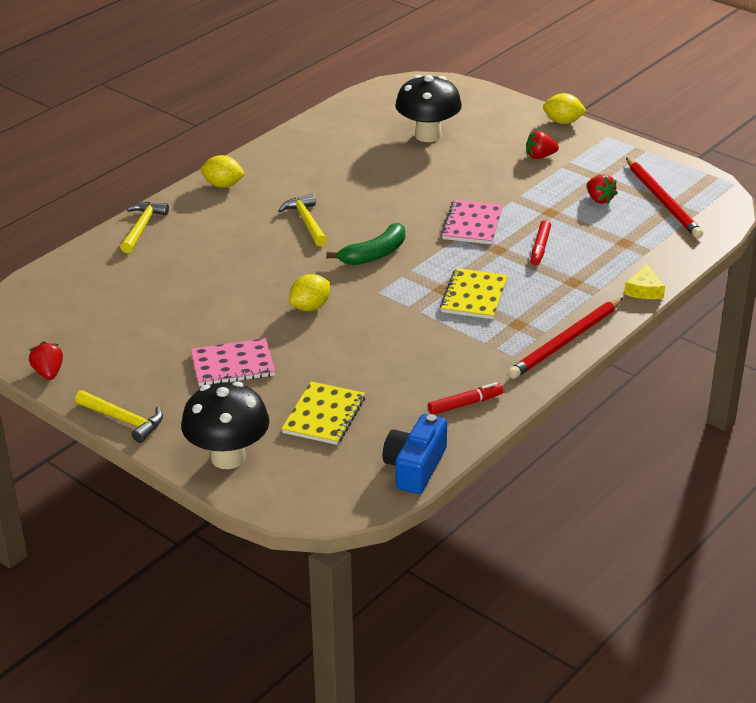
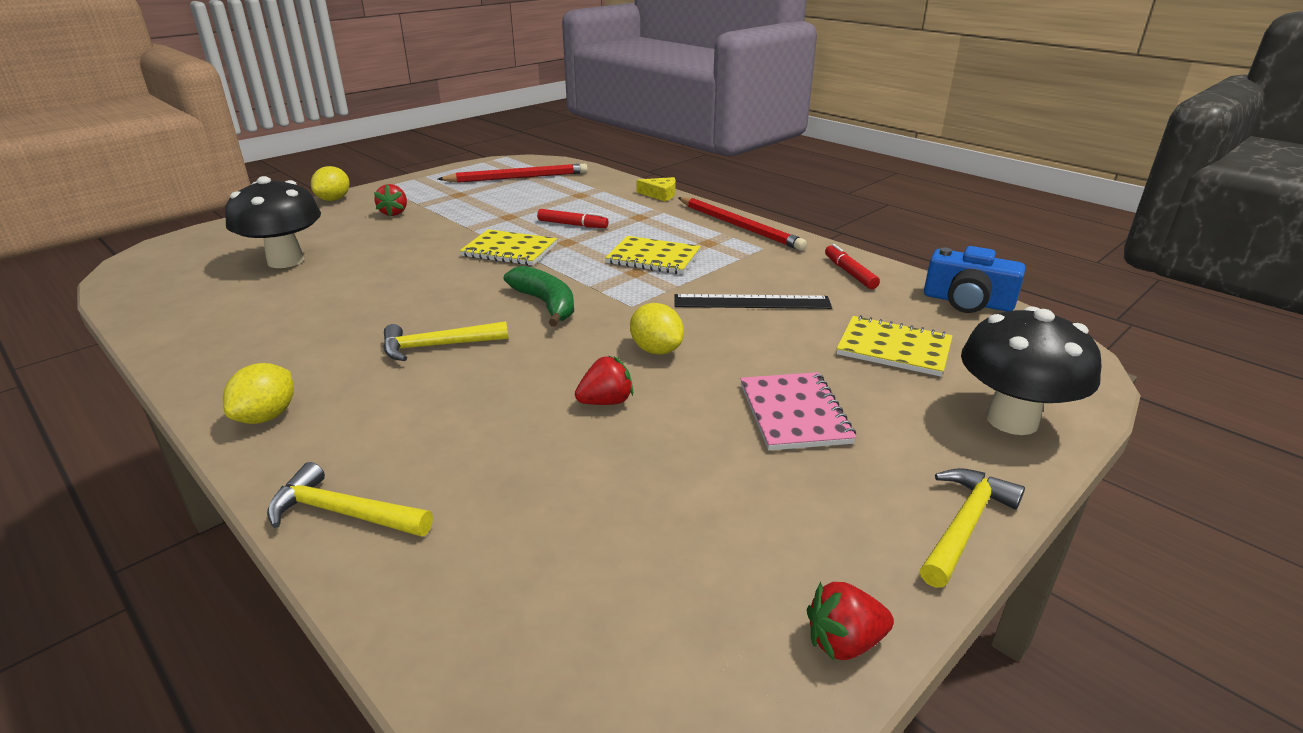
camera: 85 degrees left, 5 degrees down
(395, 348) = (751, 302): none -> black ruler
(472, 224) = (509, 250): pink notebook -> yellow notebook
(599, 199) = (498, 197): red strawberry -> red strawberry (606, 402)

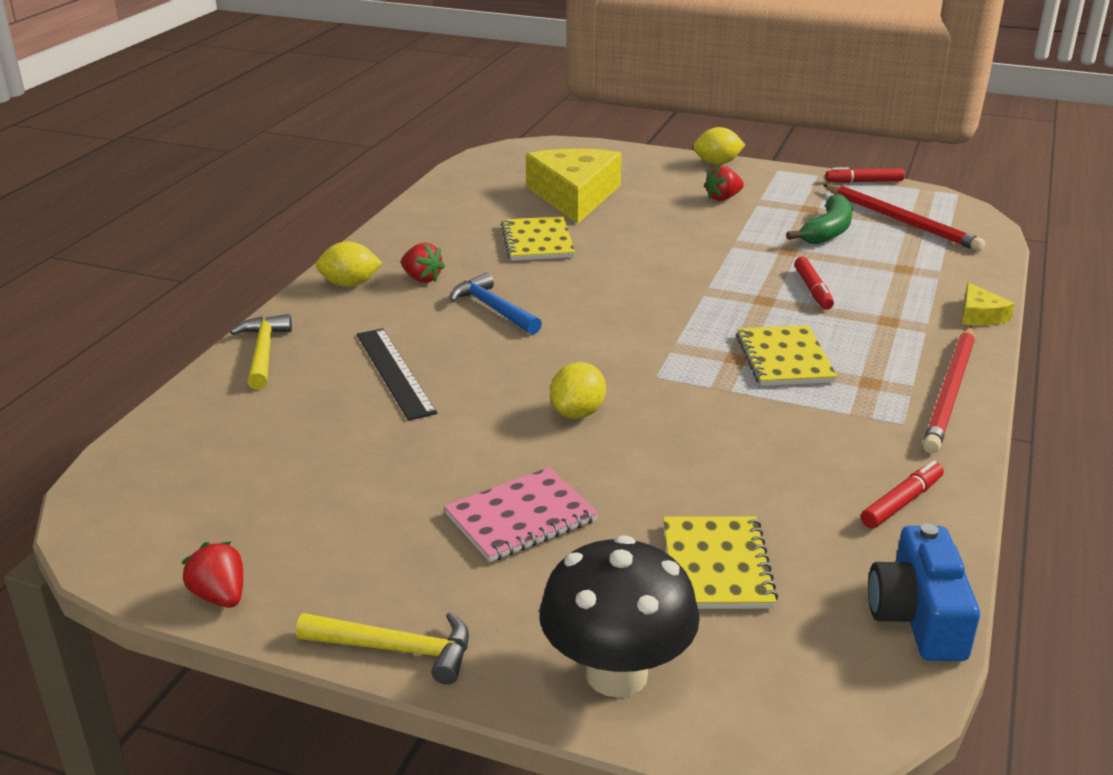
camera: 65 degrees right, 0 degrees up
(285, 261) = (574, 196): black mushroom -> yellow cheese
(438, 346) = (493, 309): yellow hammer -> blue hammer
(447, 171) = (864, 182): none -> red marker
(509, 250) = (708, 278): yellow notebook -> yellow notebook (537, 241)
(546, 304) = (613, 332): green banana -> green banana (827, 231)
(606, 402) = (466, 411): red strawberry -> red strawberry (422, 279)
(751, 302) = (739, 445): black ruler -> black ruler (395, 372)

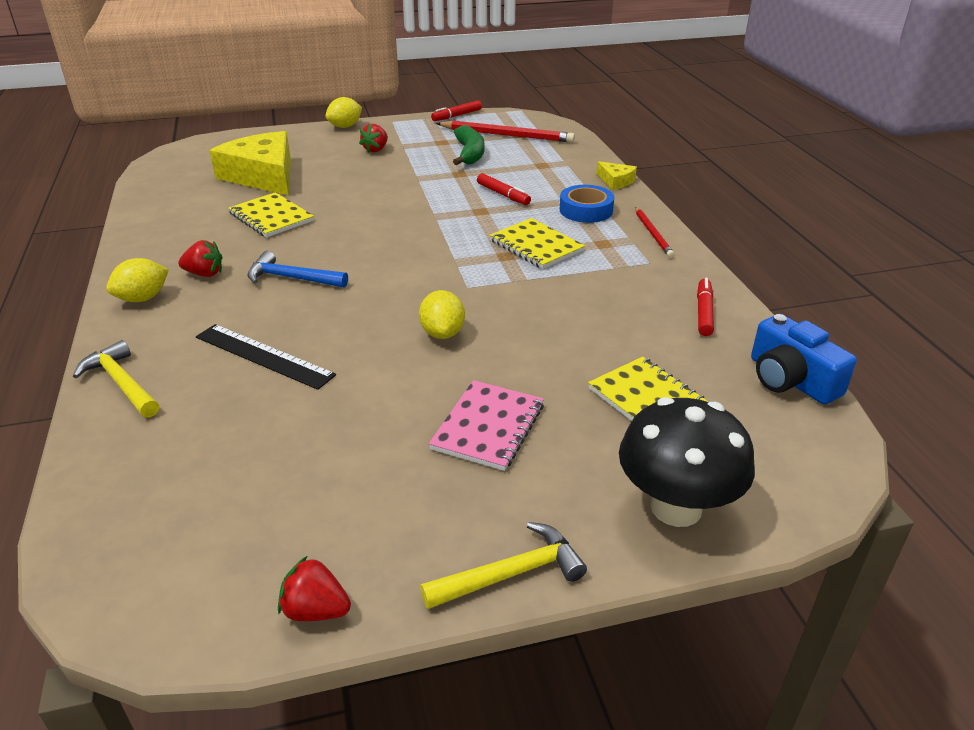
camera: 35 degrees left, 5 degrees up
(895, 338) = (586, 210): none -> blue tape
(950, 392) = (653, 234): red pencil -> red pencil, size x0.58

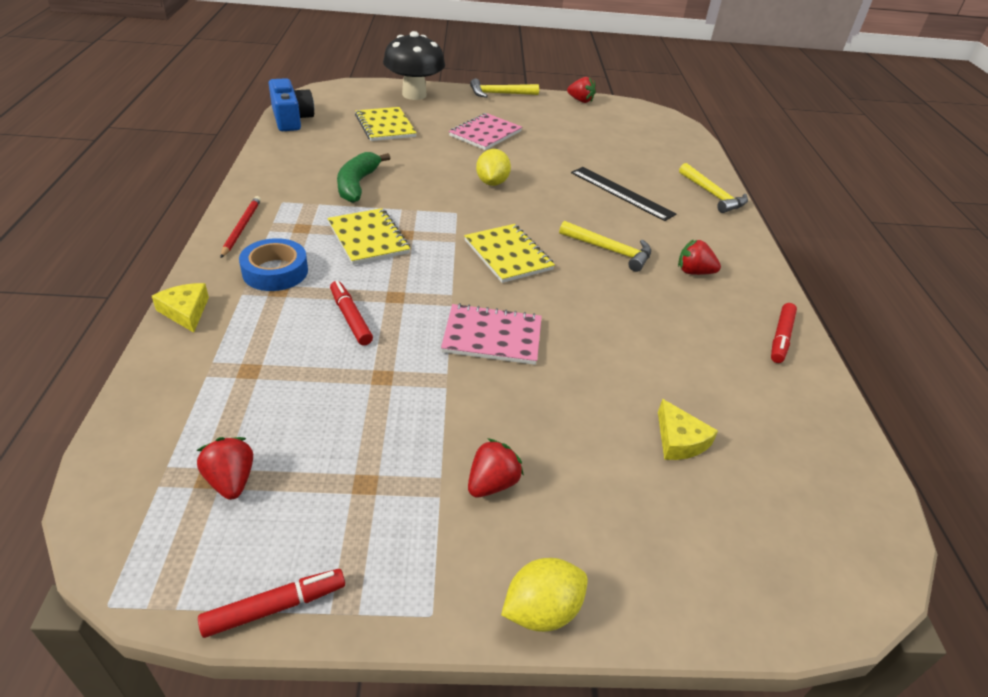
camera: 170 degrees left, 5 degrees up
(143, 298) = (738, 257): yellow lemon -> none
(263, 175) = (679, 440): yellow cheese -> yellow cheese, size x0.44
(271, 217) = (646, 339): yellow notebook -> yellow notebook (508, 255)
(292, 278) = (609, 250): blue hammer -> yellow hammer
(394, 201) = (492, 336): none -> pink notebook
(469, 154) = (337, 429): green banana -> green banana (357, 184)
(507, 135) = (231, 481): red pencil -> red strawberry
(704, 312) = (291, 158): red marker -> red marker (780, 338)

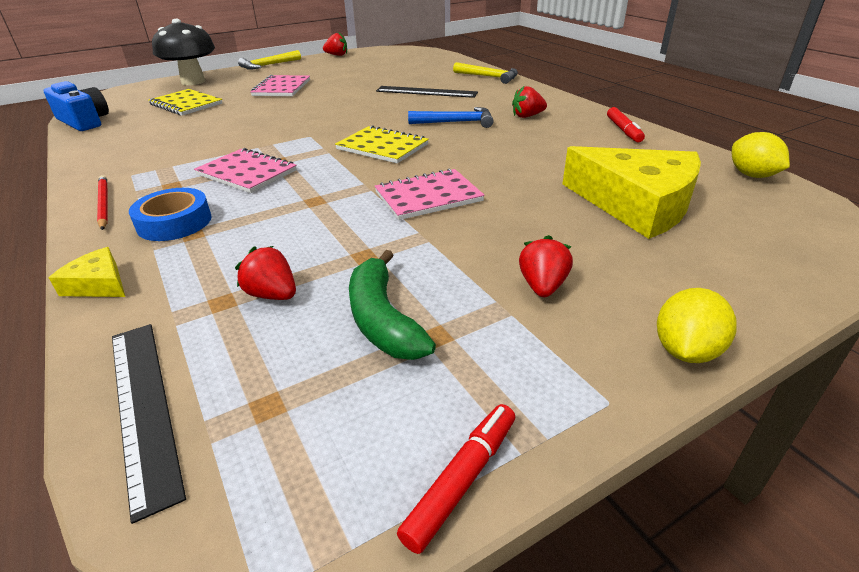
camera: 25 degrees left, 5 degrees down
(141, 434) = (143, 406): none -> black ruler
(231, 481) = (295, 397): red strawberry -> red strawberry (272, 295)
(350, 318) = (288, 228): red marker -> none
(357, 184) = (198, 144): green banana -> green banana (383, 319)
(368, 238) = (247, 173): yellow notebook -> pink notebook
(492, 183) = (319, 112): yellow lemon -> yellow lemon (752, 175)
(609, 250) = (456, 122): yellow hammer -> blue hammer
(679, 440) = (636, 204): yellow cheese -> yellow cheese, size x2.26

